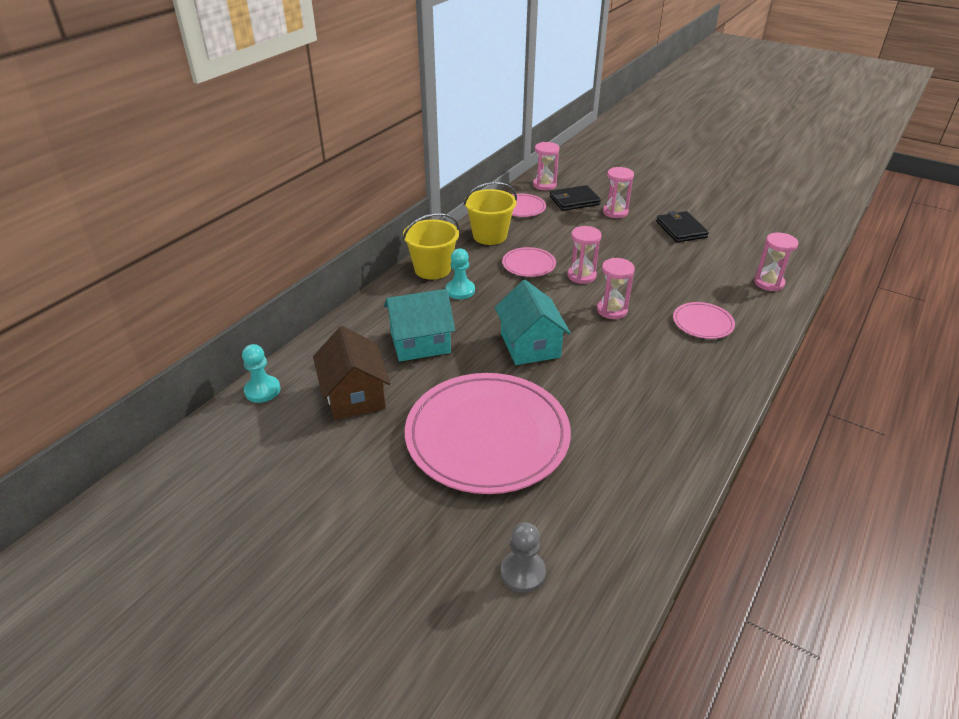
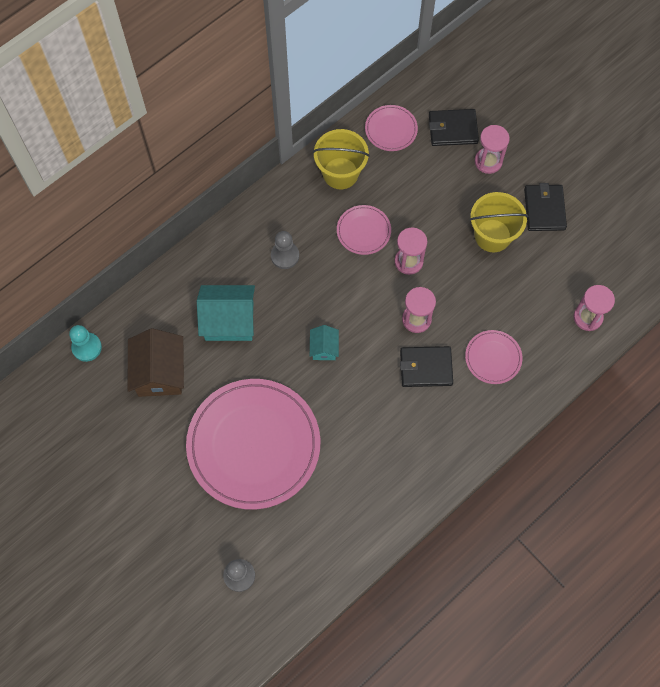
camera: 15 degrees right, 30 degrees up
(432, 269) = (268, 216): yellow bucket -> yellow bucket (492, 235)
(460, 290) = (285, 256): turquoise pawn -> grey pawn
(530, 345) = (324, 348): turquoise house -> turquoise house, size x0.53
(544, 185) = (431, 90): pink hourglass -> none
(642, 341) = (425, 367): none -> black wallet

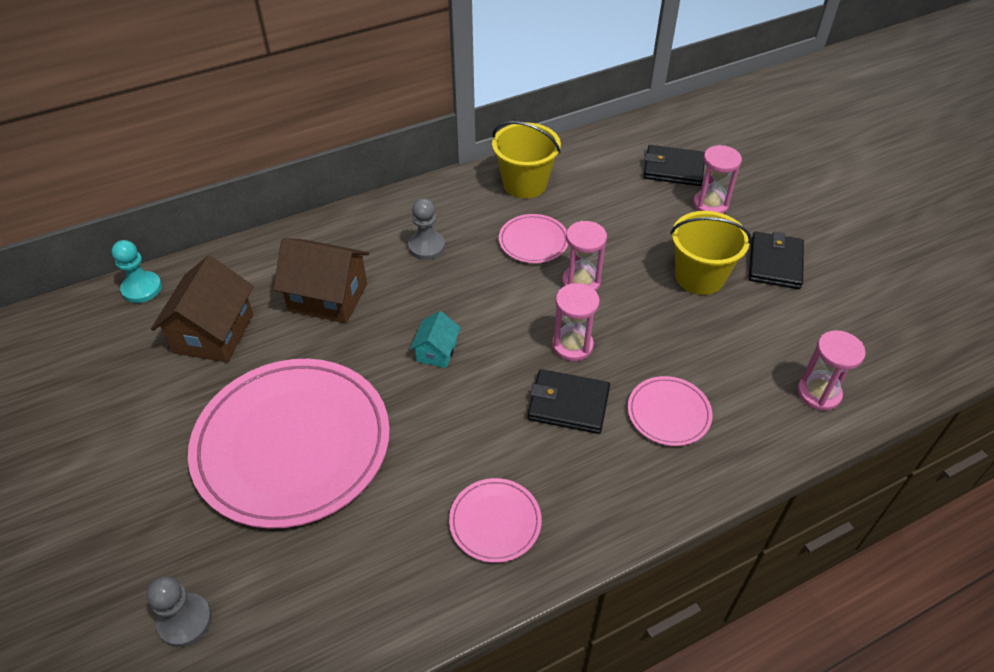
camera: 15 degrees right, 20 degrees down
(229, 321) = (328, 297): turquoise house -> brown house
(391, 129) = (598, 156): pink plate -> pink plate (495, 522)

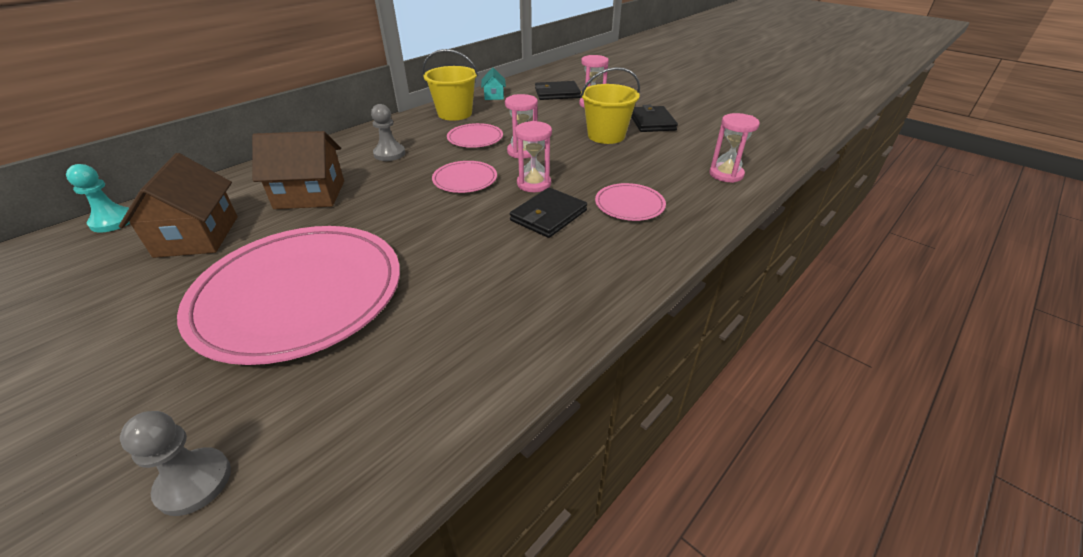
camera: 20 degrees left, 10 degrees down
(436, 351) = (422, 208): turquoise house -> turquoise house (494, 96)
(495, 522) = (524, 302): pink plate -> pink plate (465, 179)
(568, 404) = (548, 215): black wallet -> black wallet turned 45 degrees counterclockwise

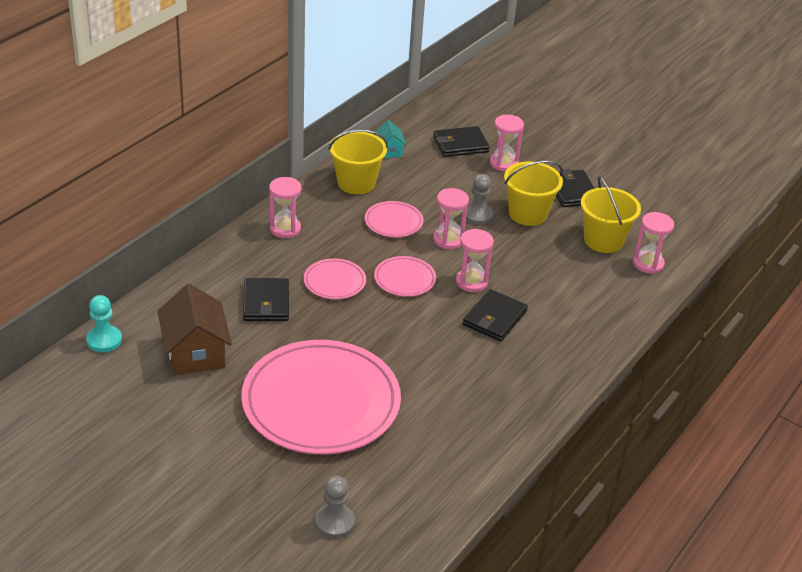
camera: 10 degrees left, 0 degrees up
(310, 194) = (266, 302): brown house -> black wallet
(370, 141) = (285, 229): none -> pink hourglass
(389, 154) = (314, 247): grey pawn -> grey pawn (477, 215)
(629, 205) = (563, 303): pink plate -> pink plate (334, 281)
(679, 155) = (603, 240): none -> yellow bucket

